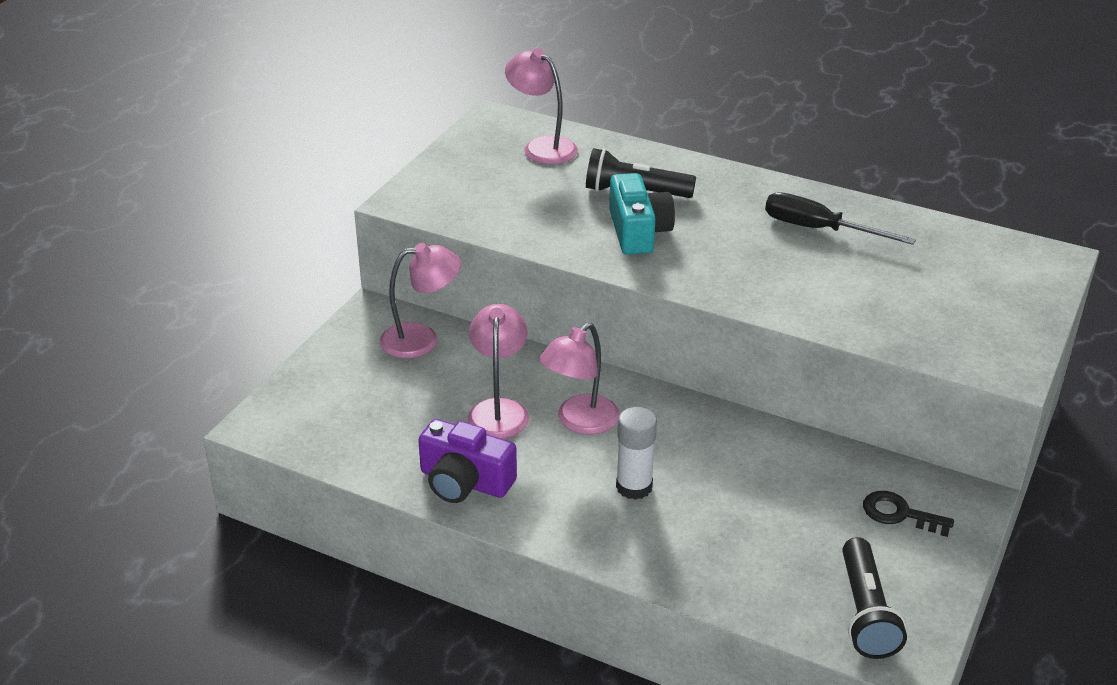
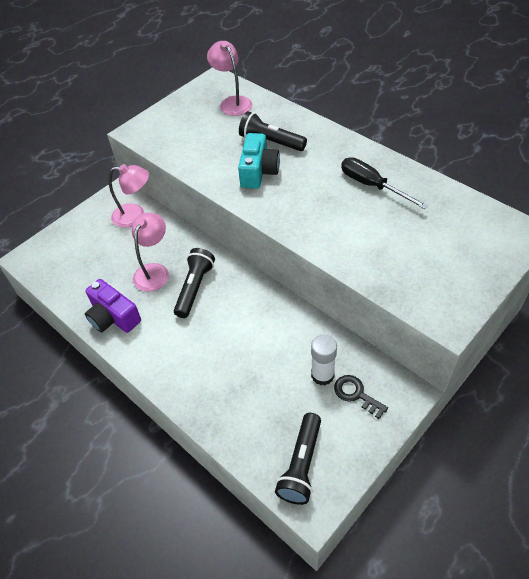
camera: 20 degrees right, 15 degrees up
(579, 422) = (195, 288): pink lamp -> black flashlight
(634, 487) = (204, 340): white glue stick -> white glue stick (322, 375)

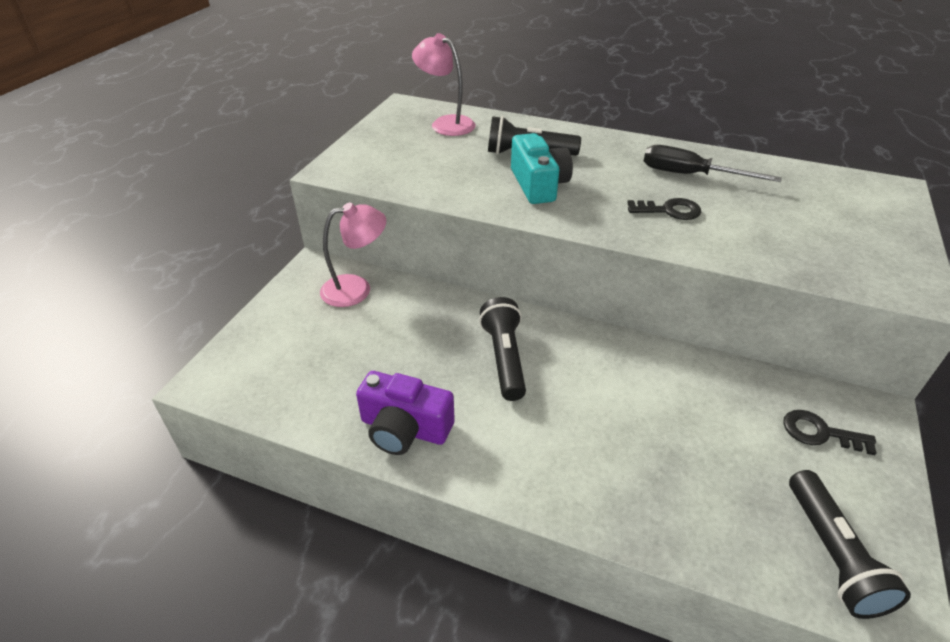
camera: 25 degrees left, 10 degrees down
(154, 271) = (430, 351): pink lamp -> none
(322, 375) = (759, 421): white glue stick -> none
(331, 213) = (669, 210): none -> black key

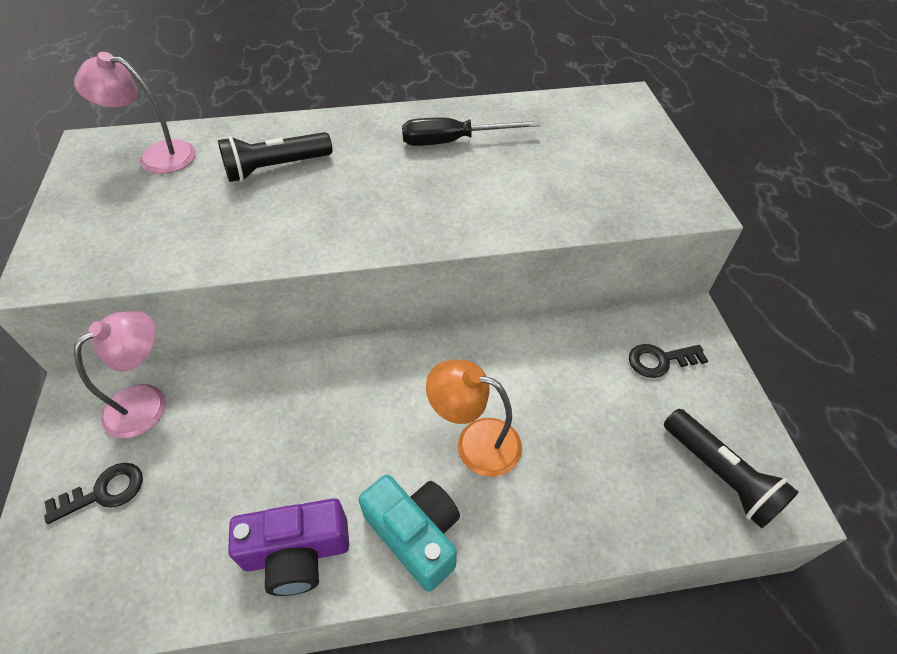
camera: 30 degrees left, 10 degrees up
(504, 358) = (358, 414): black flashlight -> none
(538, 184) = (308, 206): turquoise camera -> turquoise camera (415, 534)
(592, 419) = (475, 442): none -> orange lamp
(669, 210) = (455, 192): black key -> black key (104, 492)

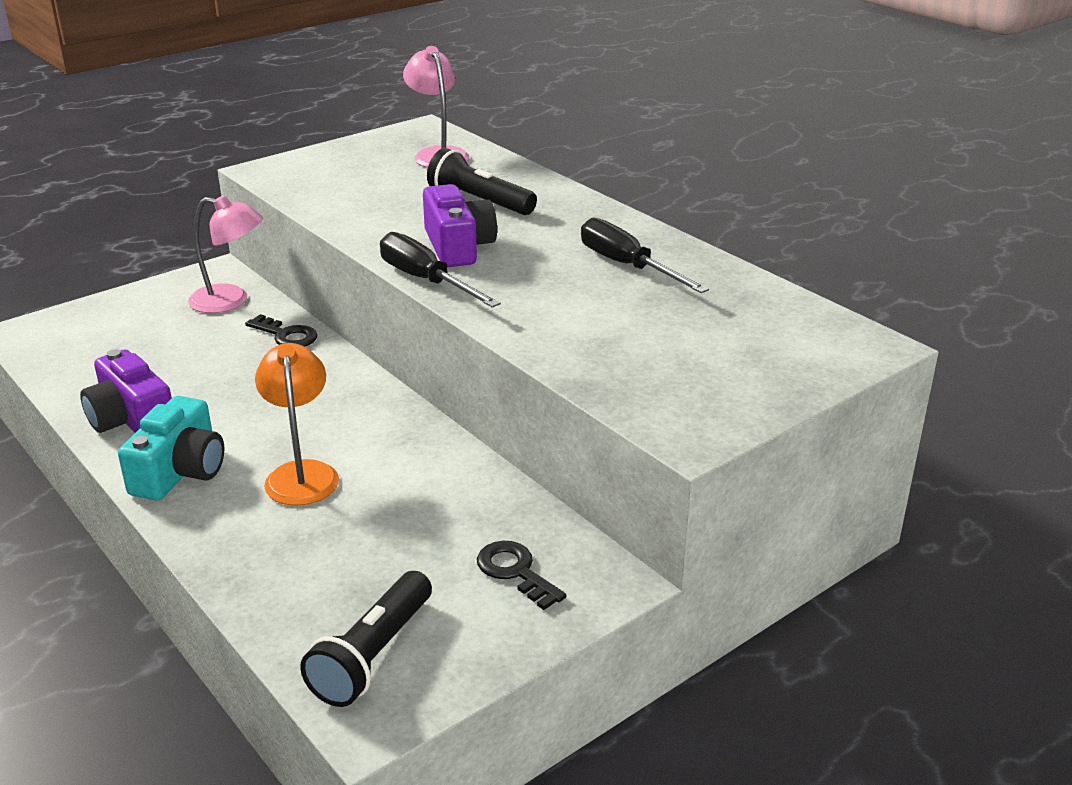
camera: 60 degrees right, 20 degrees down
(104, 492) = (139, 319): black key -> black key (286, 335)
(344, 208) = (458, 246): none -> purple camera
(387, 246) = (426, 281): none -> black screwdriver

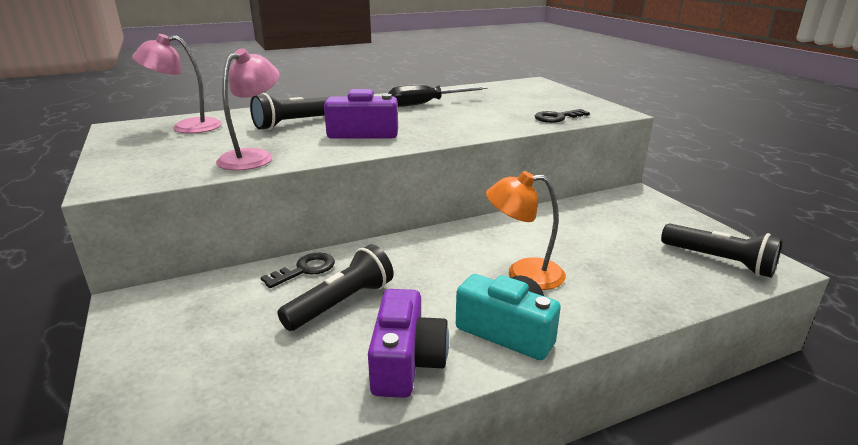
camera: 75 degrees left, 5 degrees down
(131, 419) = (406, 362): purple camera -> purple camera turned 60 degrees counterclockwise
(225, 368) = (342, 303): none -> black flashlight
(230, 301) = (208, 296): pink lamp -> pink lamp (253, 157)
(426, 281) = (410, 144): black screwdriver -> none
(515, 572) = (633, 215): black key -> black key (557, 118)

